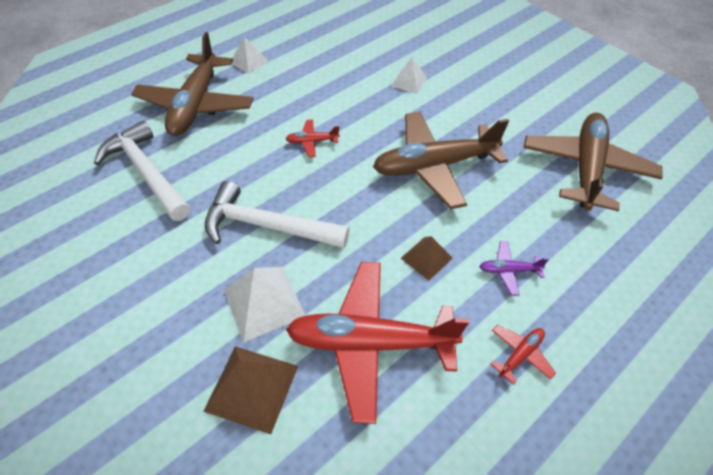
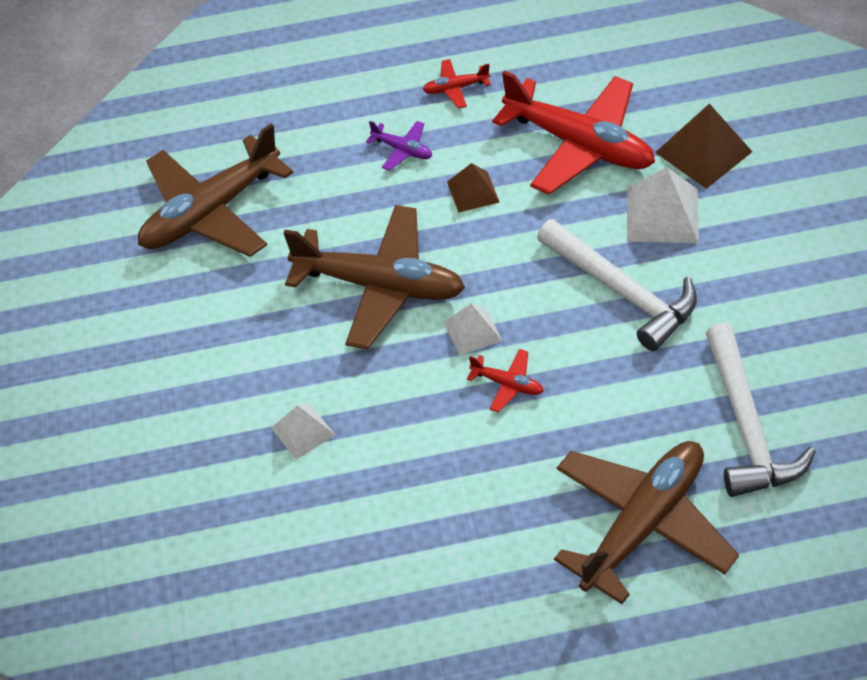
camera: 145 degrees left, 0 degrees up
(249, 61) = (521, 588): white pyramid -> white pyramid (472, 331)

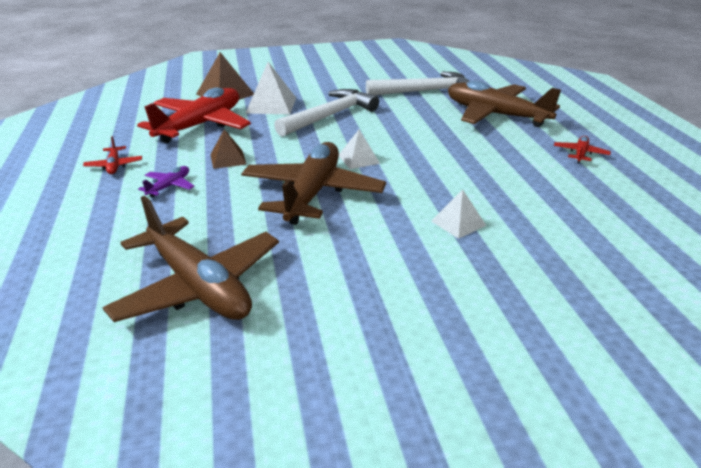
camera: 95 degrees left, 20 degrees down
(507, 384) = (403, 148): red plane -> red plane (580, 154)

